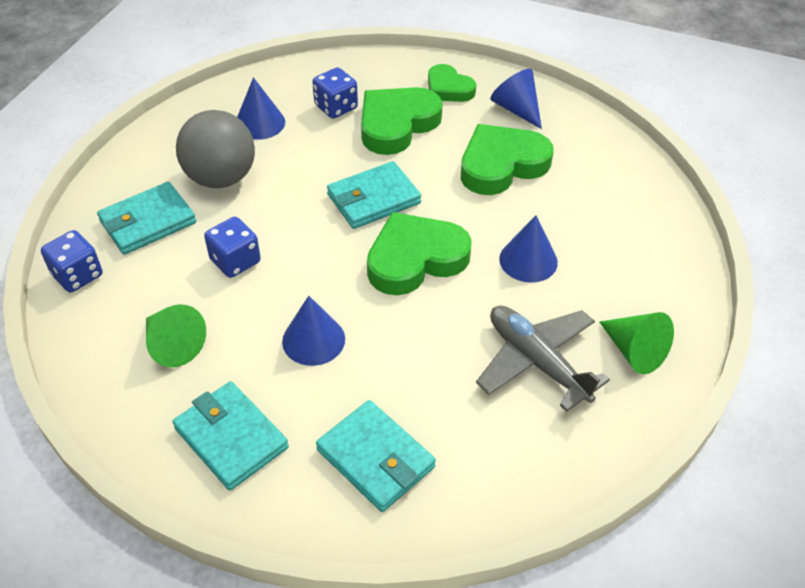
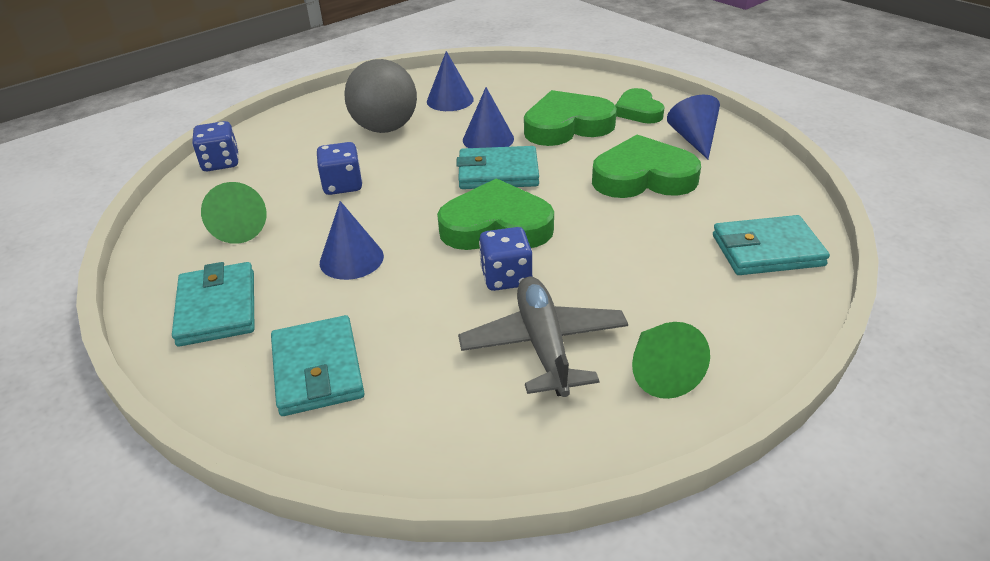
camera: 30 degrees right, 10 degrees down
(148, 222) = (303, 143): turquoise wallet -> turquoise wallet (767, 250)
(336, 107) = (523, 103): blue dice -> blue dice (506, 277)
(528, 260) = (607, 258): blue cone -> blue cone (488, 139)

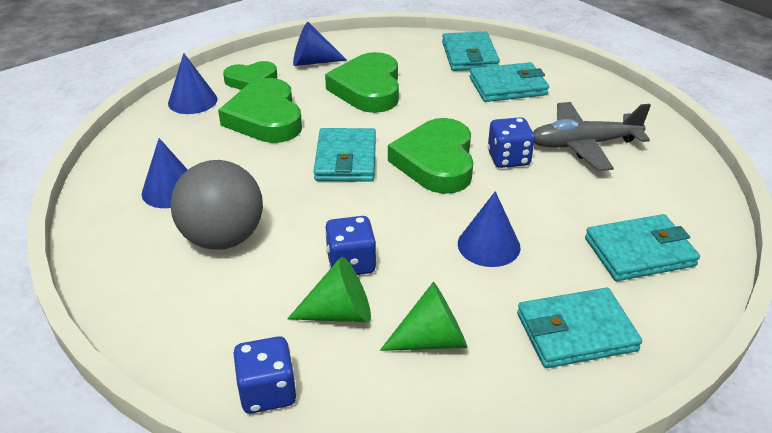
camera: 90 degrees left, 0 degrees up
(488, 139) = (276, 164): blue cone -> blue cone (192, 101)
(660, 372) = (598, 104): green cone -> green cone (340, 313)
(687, 283) = (508, 86): none -> turquoise wallet

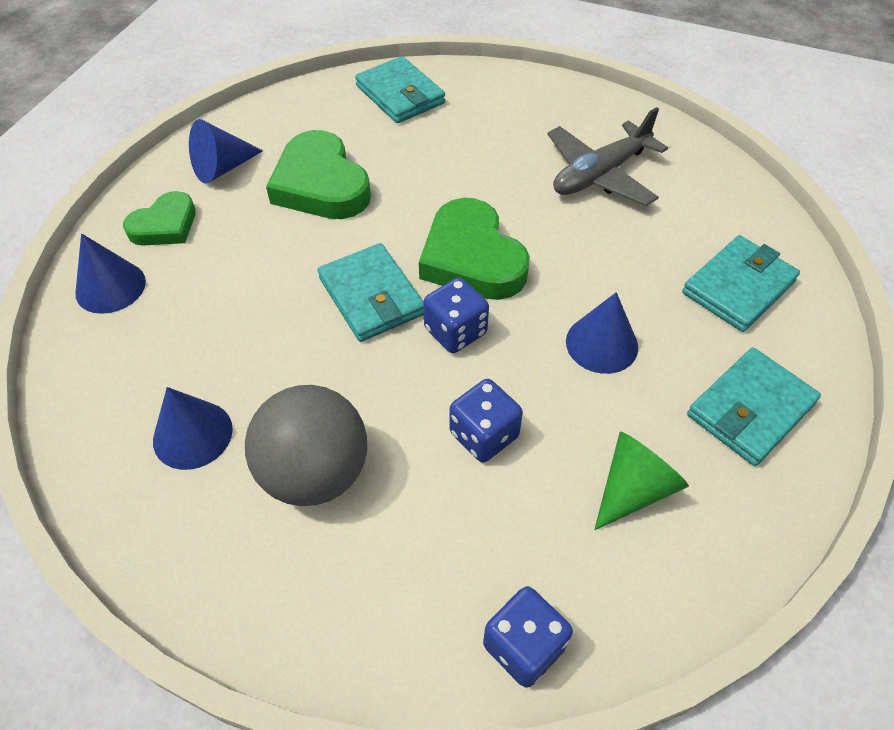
camera: 30 degrees left, 15 degrees up
(265, 118) = (229, 275): green heart -> none
(340, 313) = (521, 505): green cone -> none
(508, 86) = (472, 124): turquoise wallet -> none
(508, 158) = (541, 222): blue dice -> blue dice (455, 331)

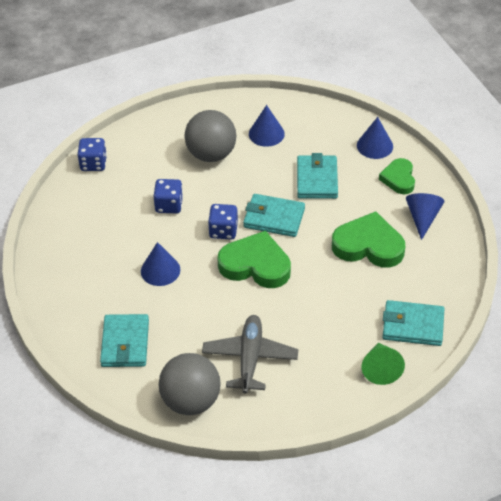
camera: 135 degrees right, 5 degrees down
(633, 488) = (98, 228): green cone -> green cone (381, 369)
(710, 181) = (191, 401): none -> grey ball
(750, 409) = (77, 288): turquoise wallet -> turquoise wallet (317, 179)

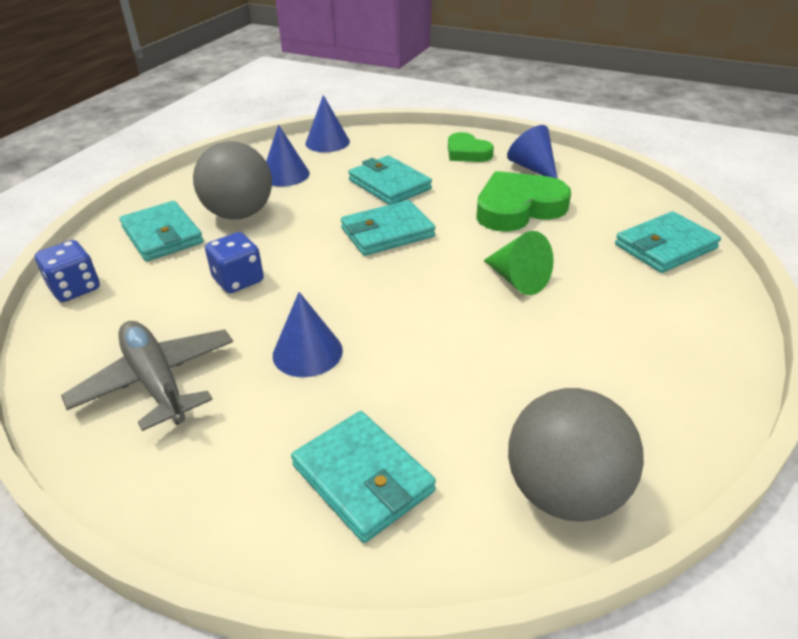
camera: 40 degrees left, 10 degrees down
(159, 148) = (162, 235): none -> turquoise wallet
(223, 231) = (342, 271): blue dice -> none
(250, 358) = (559, 381): grey plane -> grey plane (156, 382)
(255, 265) = (426, 282): green heart -> none
(374, 146) = (410, 141): blue cone -> blue cone (327, 142)
(381, 369) = (705, 300): green cone -> green cone (517, 280)

